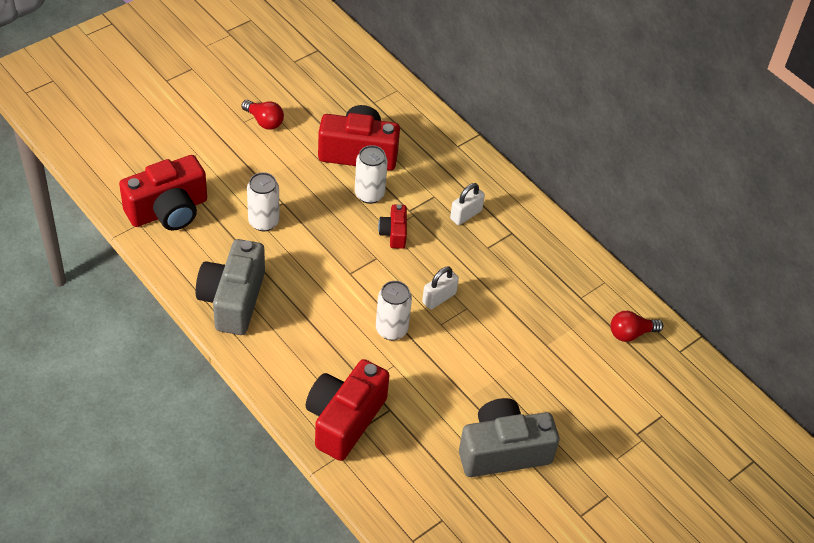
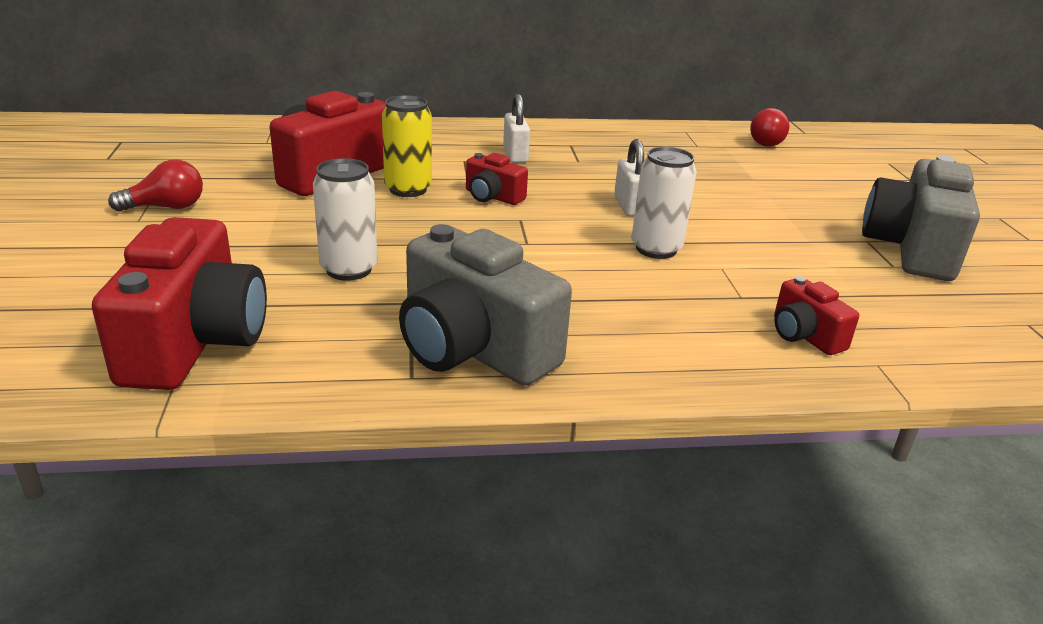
camera: 55 degrees left, 20 degrees down
(344, 419) = (804, 335): red camera -> red camera, size x0.50
(369, 194) = (408, 189): white can -> yellow can

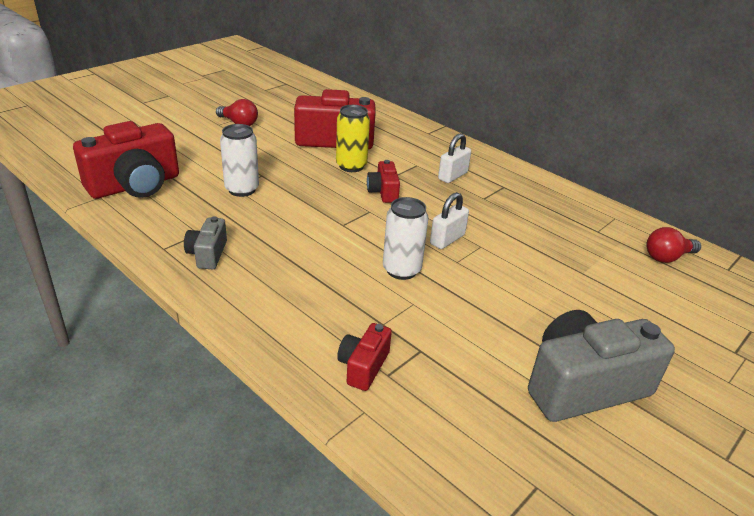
camera: 50 degrees right, 5 degrees up
(473, 348) = (208, 254): grey camera -> grey camera, size x0.50

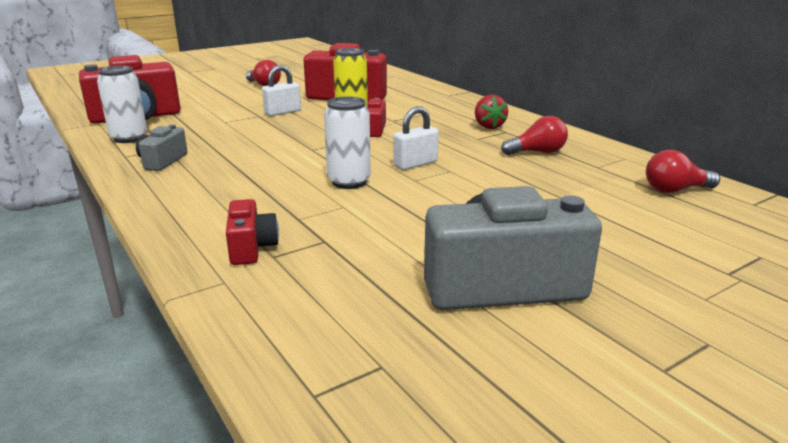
camera: 15 degrees right, 10 degrees down
(242, 189) = (231, 123): white can -> white can (129, 138)
(363, 366) = (251, 247): red camera -> red camera turned 135 degrees clockwise
(452, 176) = (453, 122): white padlock -> white padlock (283, 112)
(486, 180) = (488, 126): none -> red strawberry
(542, 215) = (537, 152): none -> red light bulb

